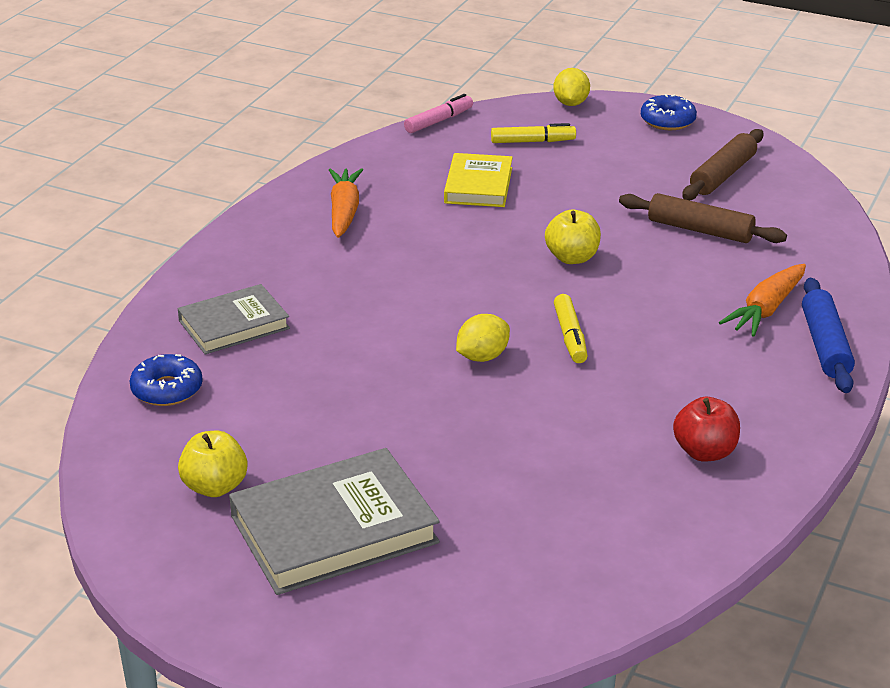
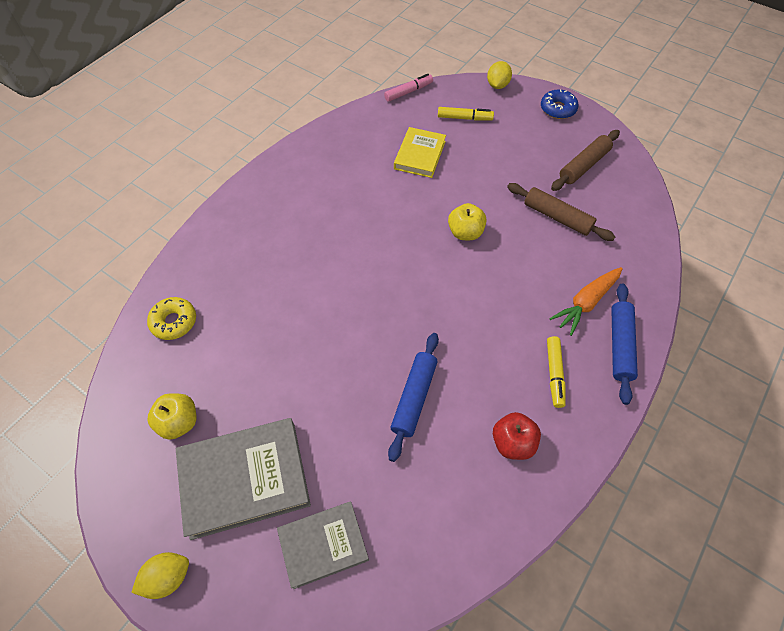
camera: 10 degrees right, 25 degrees up
(167, 389) = (174, 322): blue donut -> yellow donut
(234, 324) = (232, 266): grey book -> grey book (323, 545)
(344, 211) = (328, 168): orange carrot -> none
(482, 357) = (383, 321): yellow lemon -> yellow lemon (168, 577)
(552, 425) = (414, 398): none -> blue rolling pin
(570, 336) = (446, 310): yellow marker -> yellow marker (554, 374)

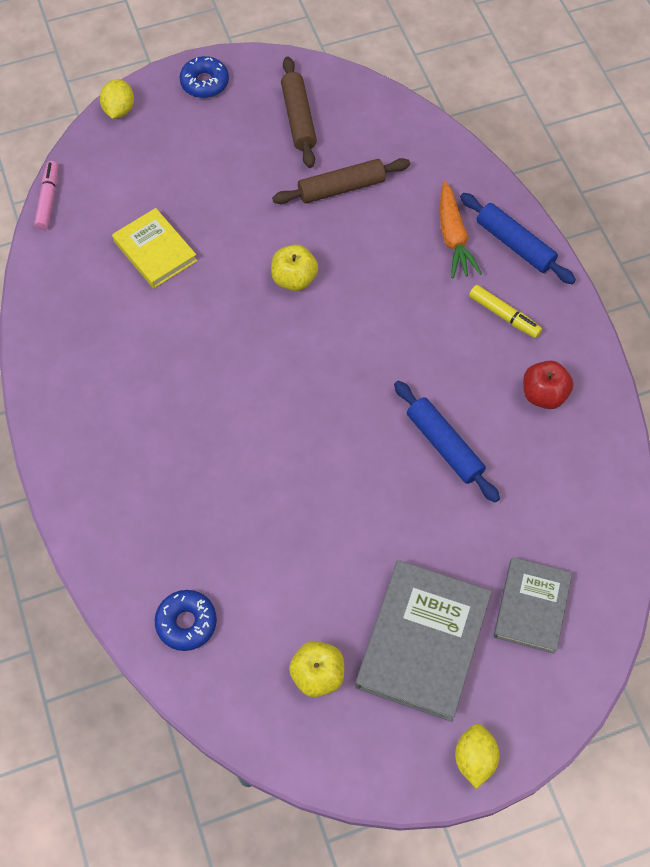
camera: 55 degrees left, 5 degrees up
(174, 322) = (186, 622): yellow donut -> blue donut
(464, 118) = (139, 174): yellow marker -> none
(497, 85) = (119, 110): yellow lemon -> yellow lemon turned 45 degrees clockwise

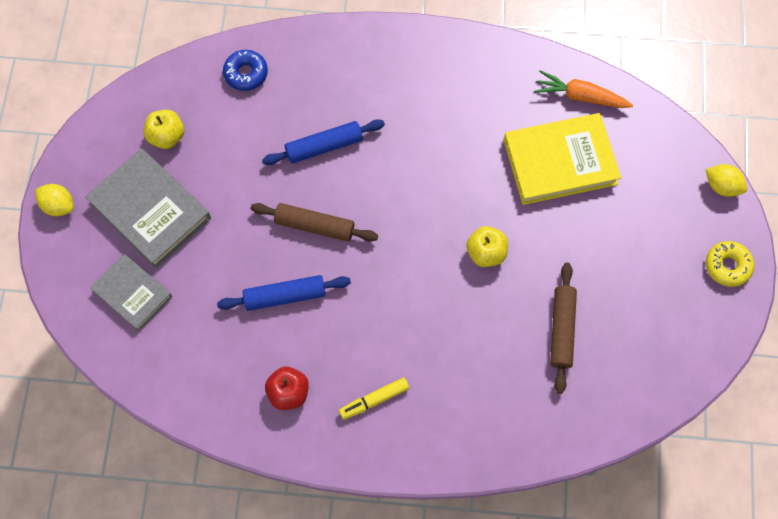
camera: 115 degrees right, 5 degrees up
(48, 199) = (646, 103): pink marker -> none
(155, 251) = (560, 161): yellow book -> yellow book, size x1.60
(205, 83) = (727, 266): blue donut -> yellow donut
(298, 118) = (654, 327): brown rolling pin -> brown rolling pin (314, 226)
(453, 237) = (469, 398): orange carrot -> orange carrot (580, 96)
(515, 244) = (439, 447): blue rolling pin -> blue rolling pin (324, 146)

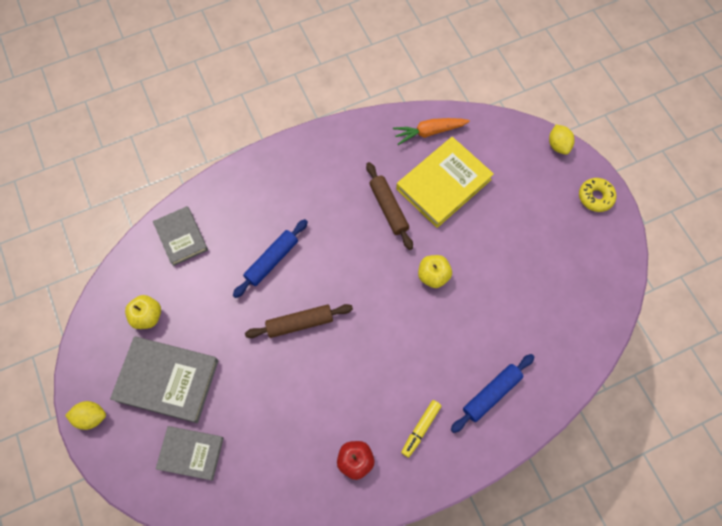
camera: 30 degrees left, 0 degrees up
(246, 73) = (181, 237): blue donut -> grey book
(285, 296) = (309, 388): blue rolling pin -> blue rolling pin (491, 394)
(562, 330) = (517, 301): brown rolling pin -> brown rolling pin (388, 208)
(722, 186) = (558, 145): yellow lemon -> yellow lemon turned 75 degrees clockwise

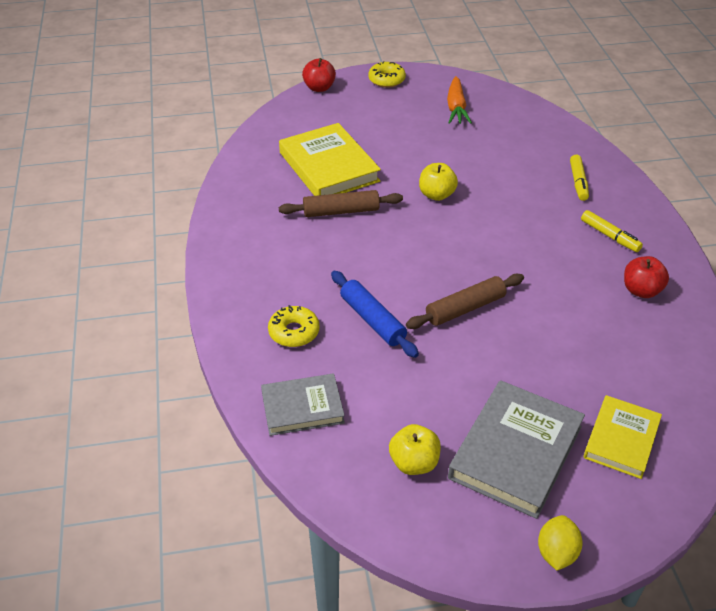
camera: 75 degrees left, 25 degrees down
(191, 453) = (621, 439): grey book -> yellow book
(248, 212) = (294, 332): none -> yellow donut
(299, 323) = (465, 308): brown rolling pin -> brown rolling pin turned 60 degrees clockwise
(429, 132) = (258, 164): orange carrot -> orange carrot (456, 108)
(491, 394) = (578, 182): blue rolling pin -> yellow marker
(558, 145) = (319, 88): yellow lemon -> red apple

